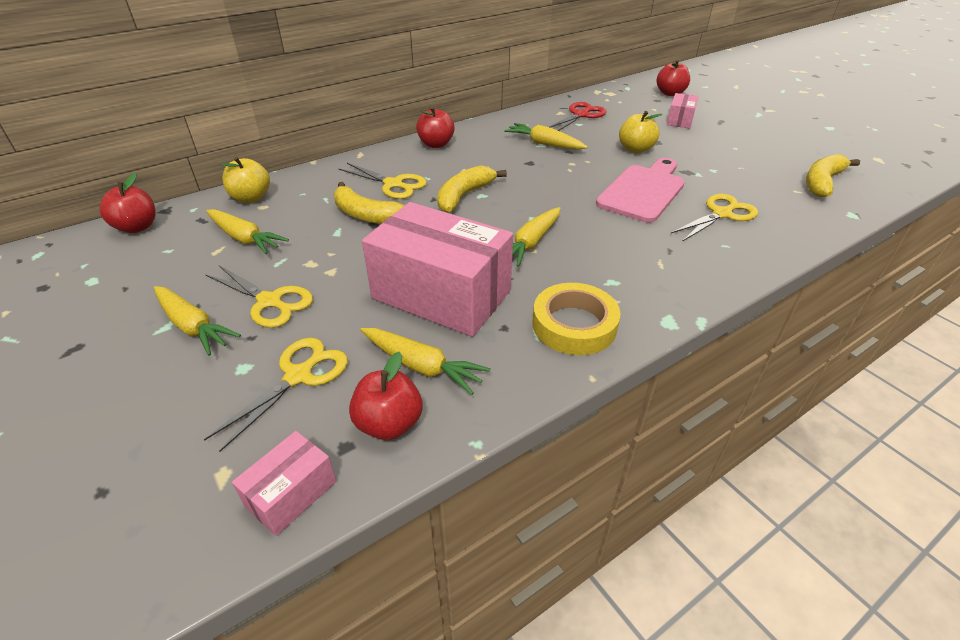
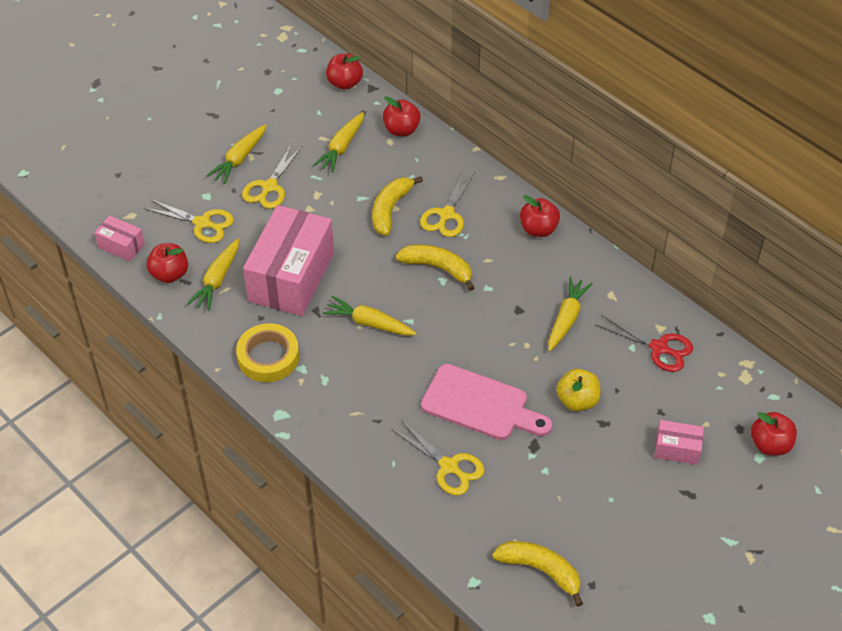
camera: 80 degrees right, 10 degrees up
(251, 198) = (401, 130): yellow apple -> red apple

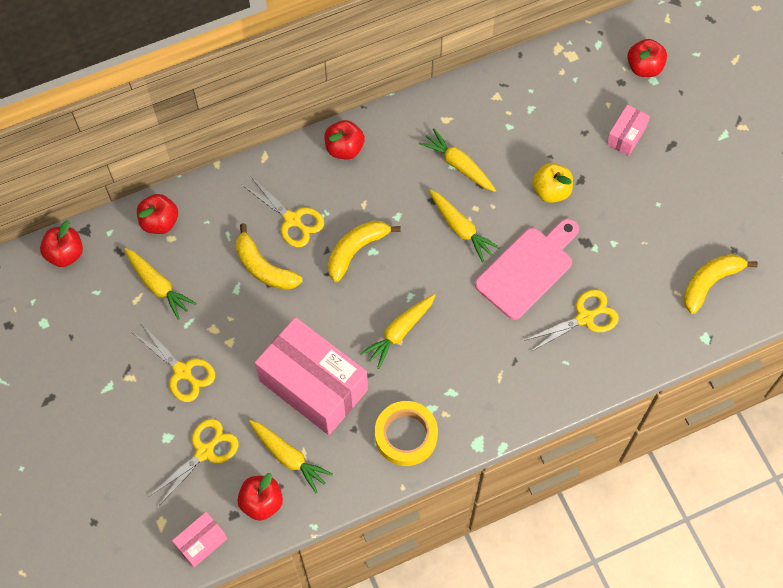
camera: 70 degrees left, 15 degrees up
(239, 159) = (128, 390): yellow carrot -> yellow carrot (461, 228)
(659, 348) = (518, 106): red scissors -> none

